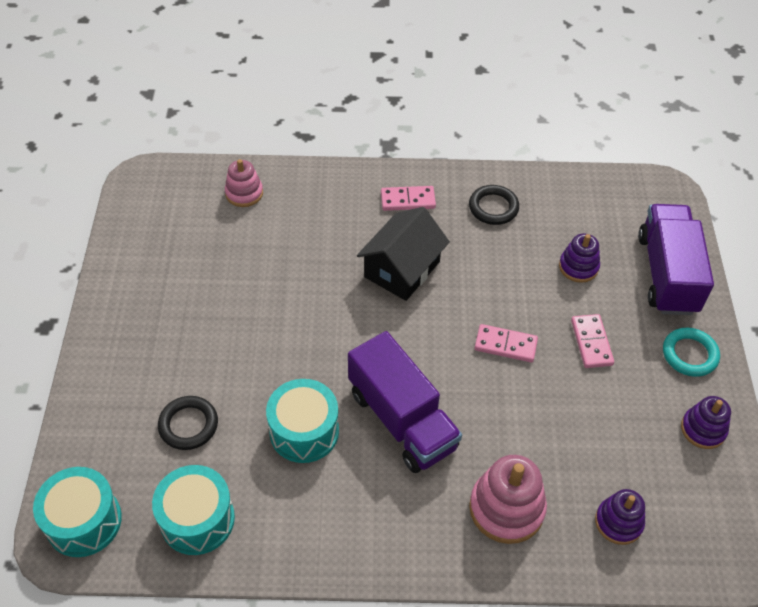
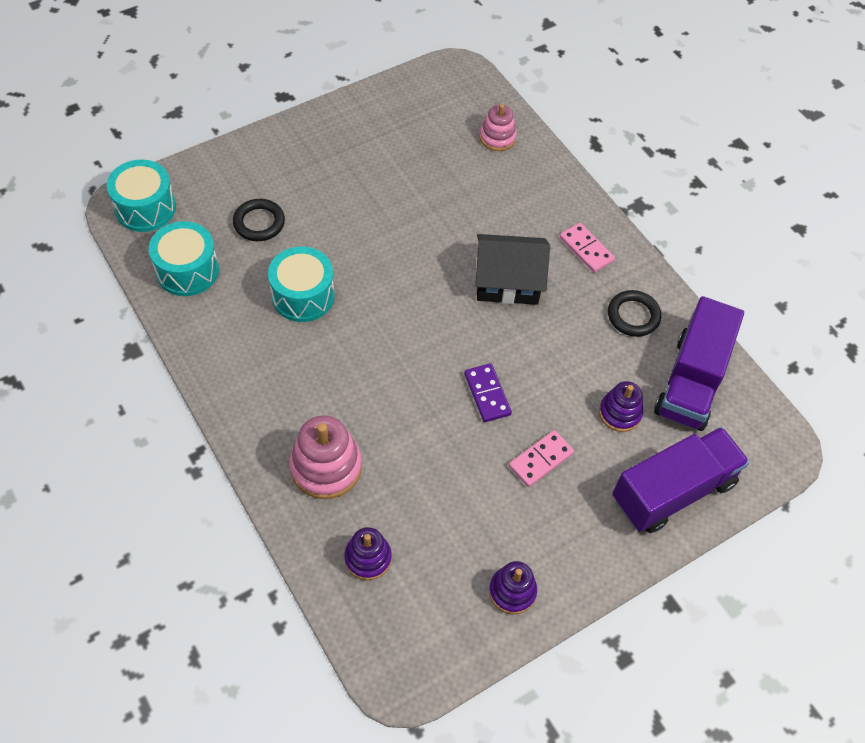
camera: 55 degrees right, 5 degrees up
(402, 420) = (358, 355): purple truck -> purple truck (691, 381)
(505, 345) = (487, 394): pink domino -> purple domino
(689, 354) = (590, 548): turquoise ring -> none

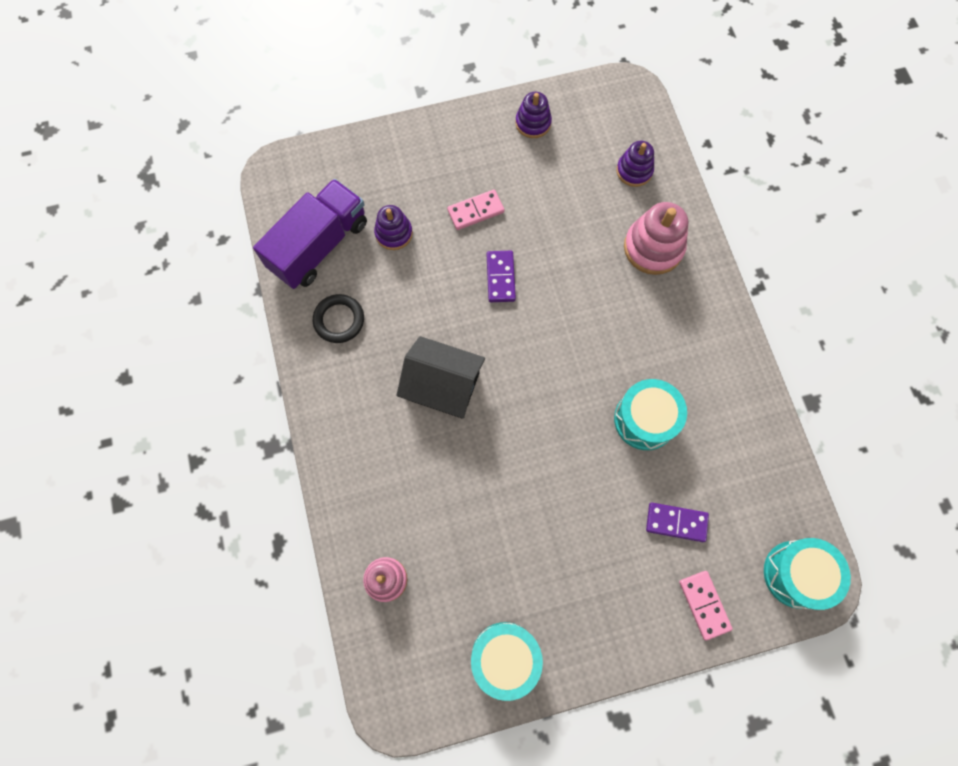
camera: 160 degrees left, 15 degrees up
(187, 270) = (756, 478): turquoise drum -> turquoise drum (505, 657)
(259, 223) = (676, 522): black ring -> purple domino
(586, 249) = (350, 404): pink domino -> pink domino (704, 605)
(673, 491) = (381, 162): purple truck -> none

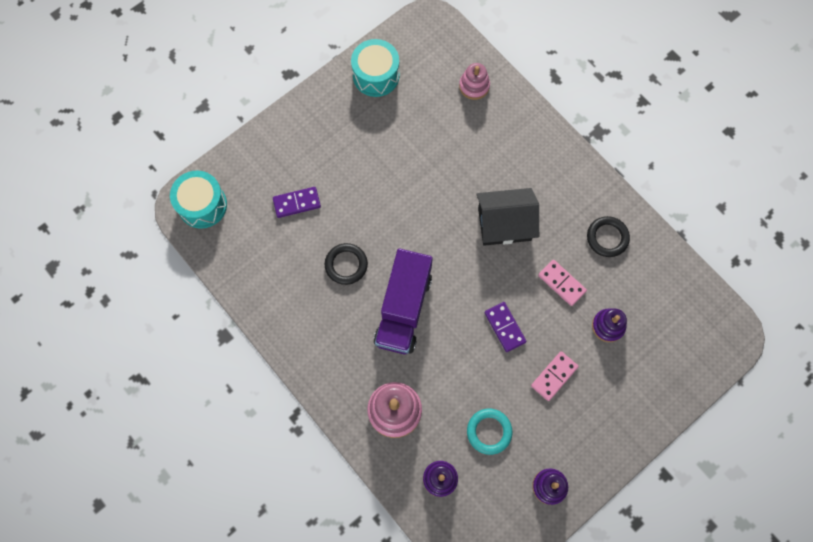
camera: 155 degrees right, 0 degrees up
(319, 245) = (659, 289): purple truck -> purple truck (403, 309)
(566, 190) = (489, 431): none -> turquoise ring
(645, 419) = (346, 265): turquoise drum -> black ring
(704, 605) = (259, 159): pink domino -> pink domino (562, 283)

